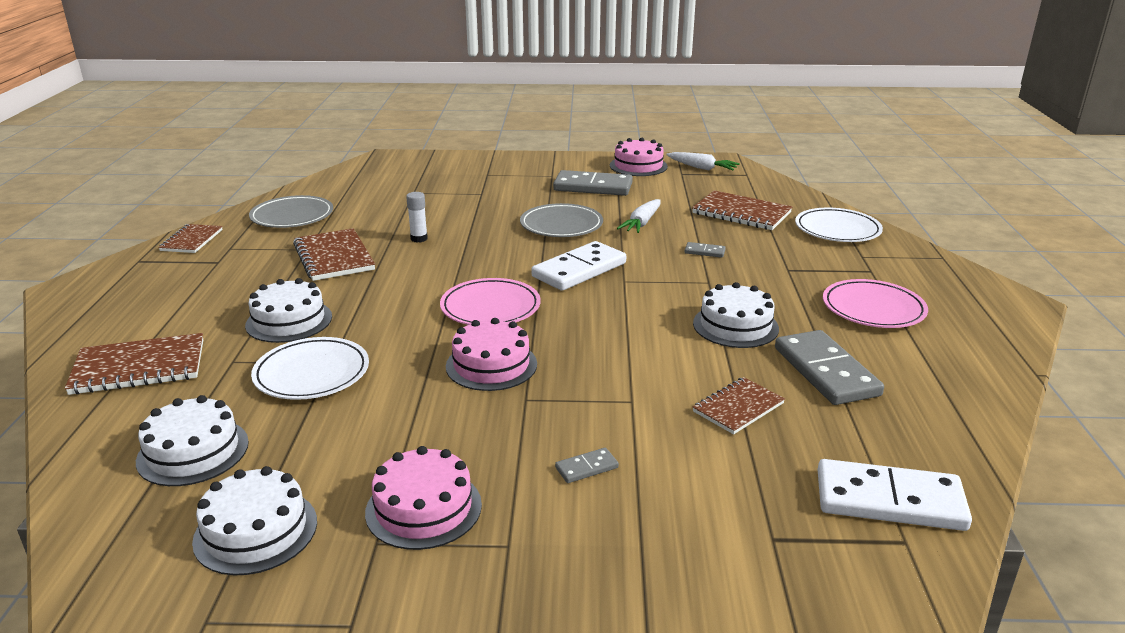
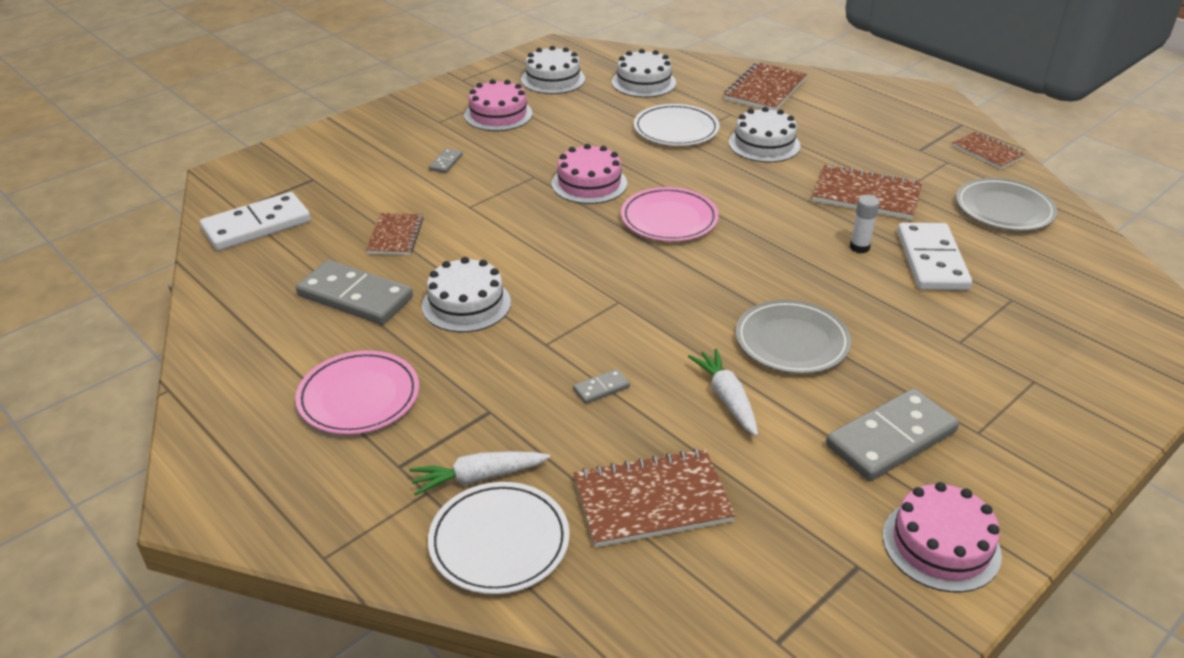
camera: 135 degrees right, 10 degrees up
(579, 270) = (673, 292): white domino -> white domino (932, 261)
(702, 168) = (860, 612): white carrot -> white carrot (478, 478)

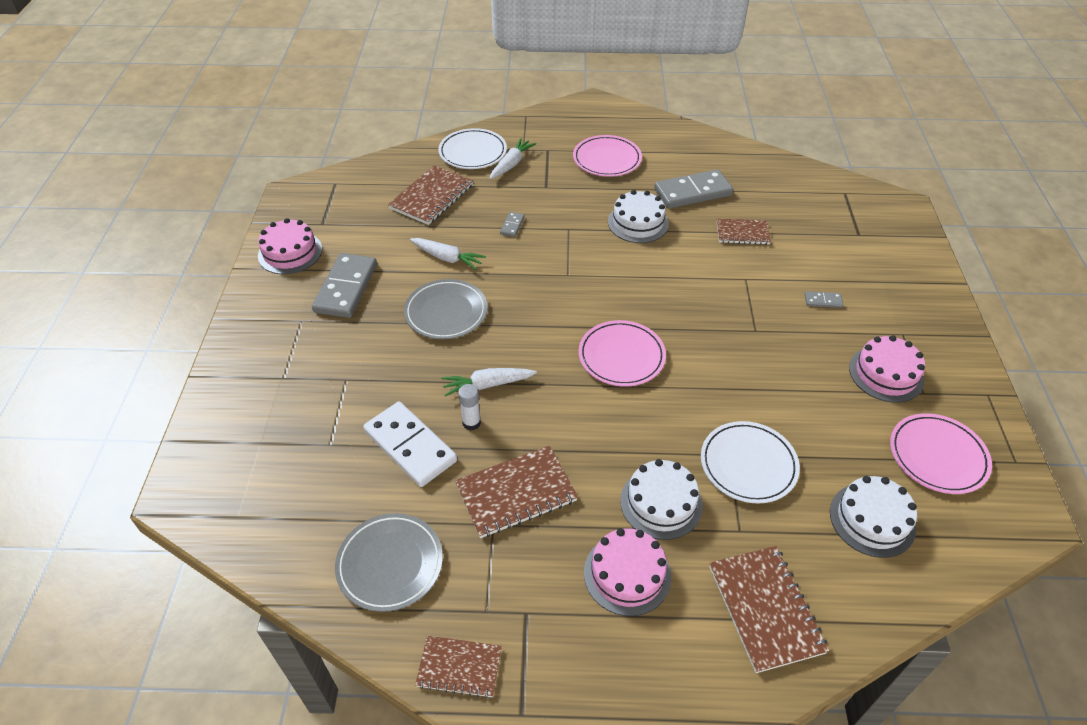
camera: 135 degrees right, 10 degrees up
(257, 225) = (815, 191): white domino -> none
(395, 236) = (742, 233): brown notebook -> brown notebook turned 45 degrees counterclockwise
(446, 163) = (823, 301): grey domino -> grey domino turned 60 degrees counterclockwise
(553, 79) = (937, 456): white cake -> pink plate
(589, 183) = (714, 351): pink cake -> pink cake (627, 574)
(815, 263) = (487, 385): none -> white carrot

